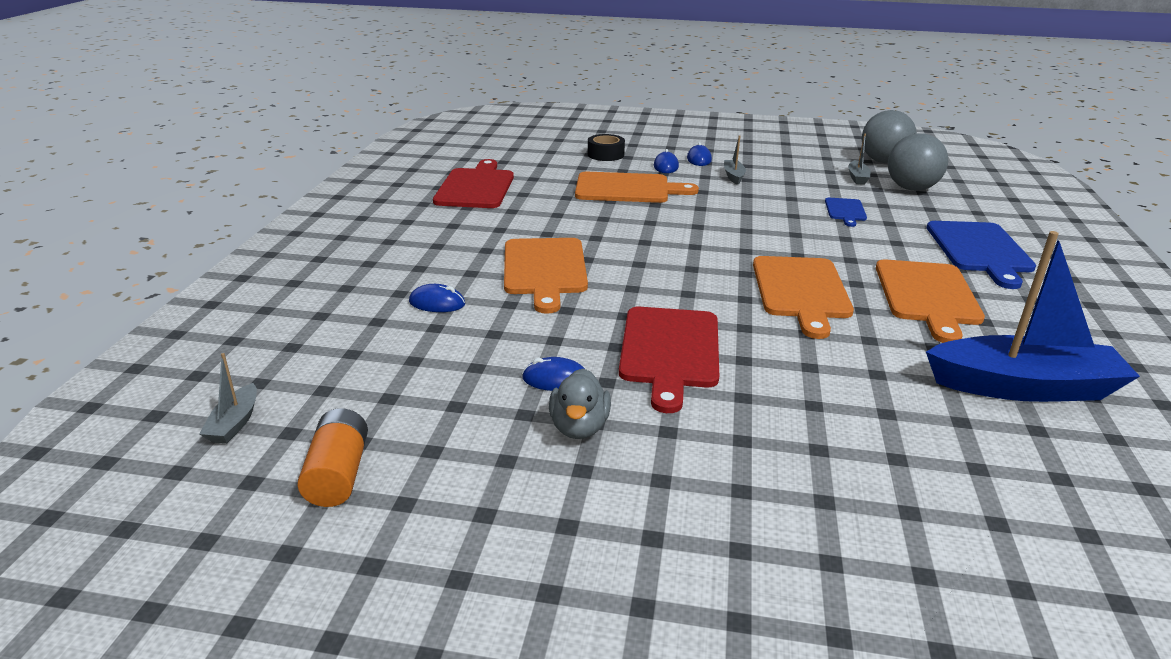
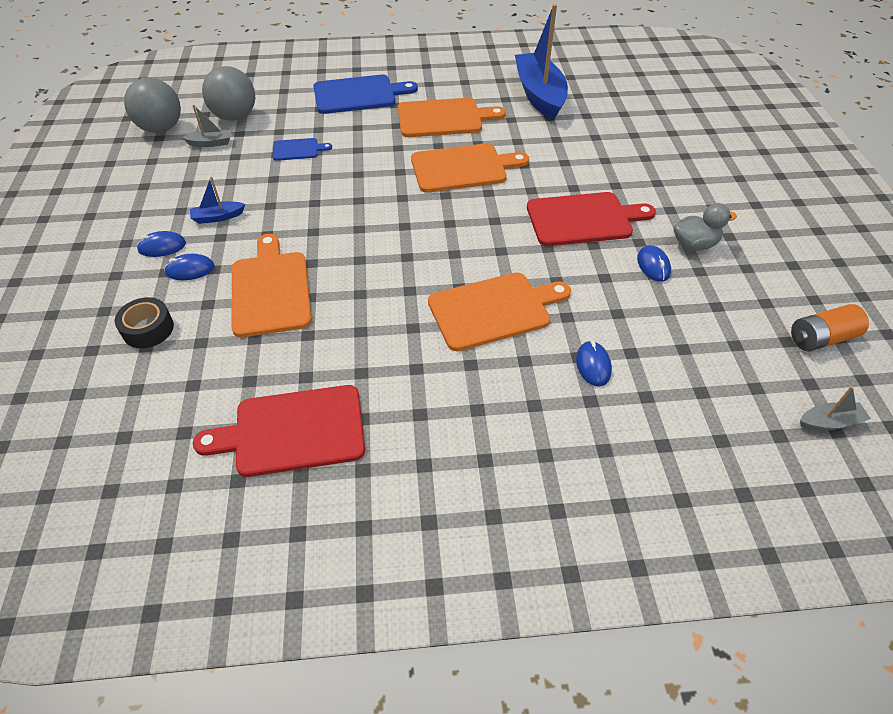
camera: 105 degrees left, 20 degrees up
(733, 176) = (218, 217): grey boat -> blue boat

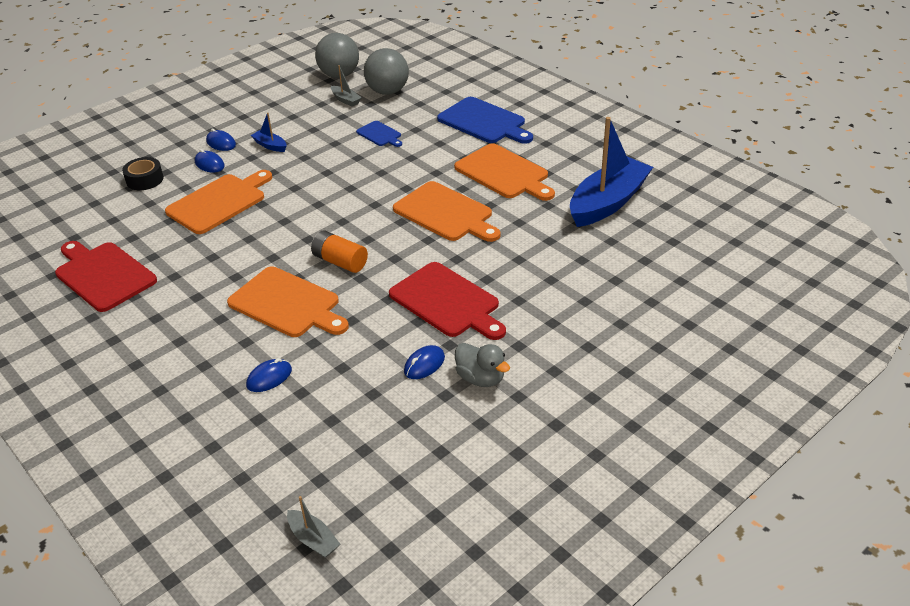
camera: 55 degrees right, 10 degrees down
(821, 338) = (423, 504): orange battery -> orange battery (340, 262)

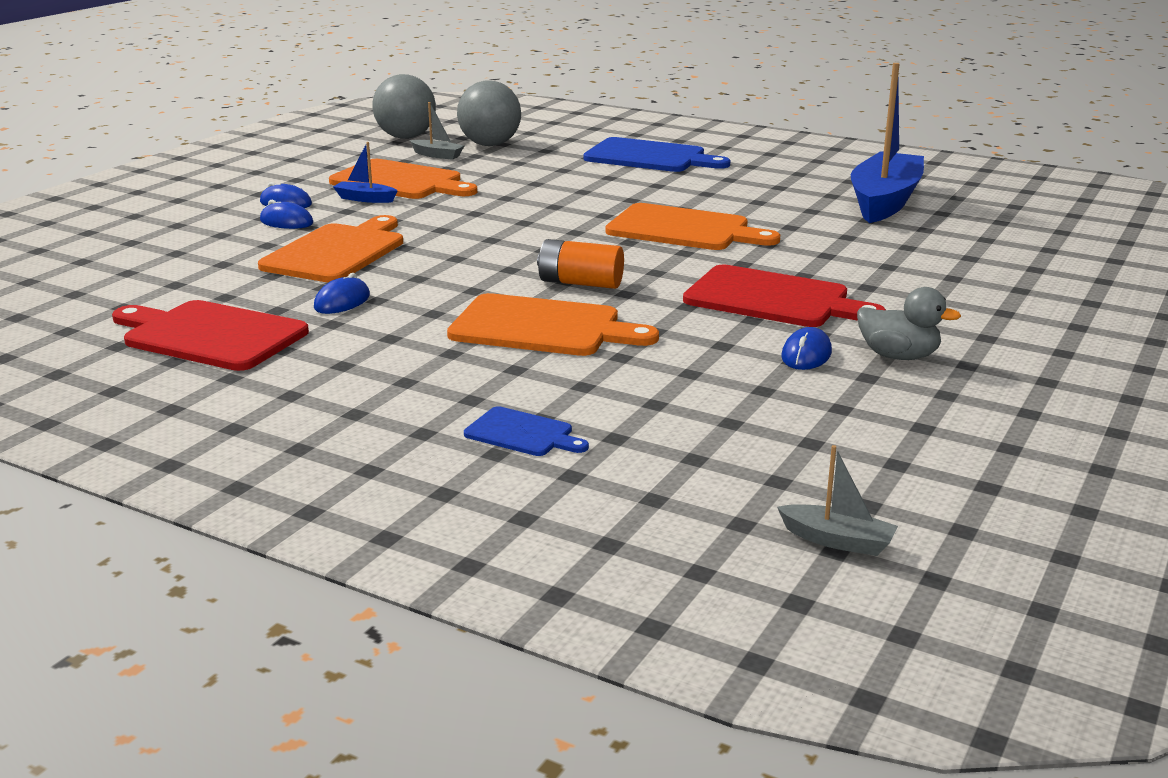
camera: 20 degrees left, 15 degrees down
(145, 180) = (193, 244): black tape -> none
(269, 378) = (590, 396): blue mouse -> blue mouse (342, 302)
(380, 134) = (517, 177): blue cutting board -> blue cutting board (522, 433)
(504, 173) = (724, 192): orange cutting board -> orange cutting board (400, 181)

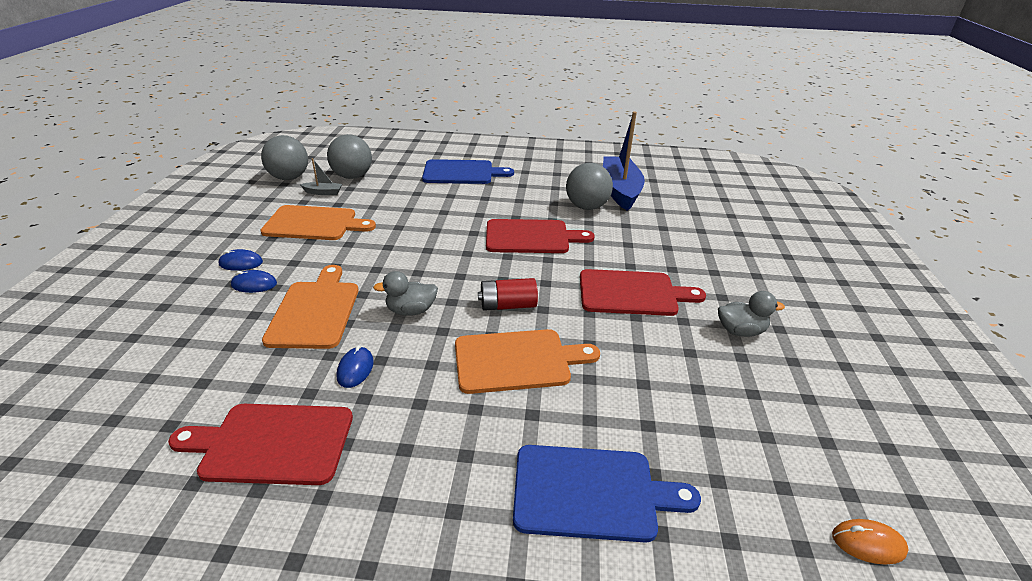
camera: 25 degrees left, 10 degrees up
(365, 199) = (300, 247): blue boat -> none
(450, 269) = (411, 311): none -> grey duck
(522, 433) = (591, 492): blue cutting board -> blue cutting board, size x1.93
(580, 283) = (507, 305): orange battery -> red battery
(684, 229) = (531, 237): orange cutting board -> red cutting board
(806, 211) = (586, 207): none -> grey ball
(806, 355) = (692, 344): blue mouse -> none
(837, 540) = (868, 543): grey boat -> orange mouse

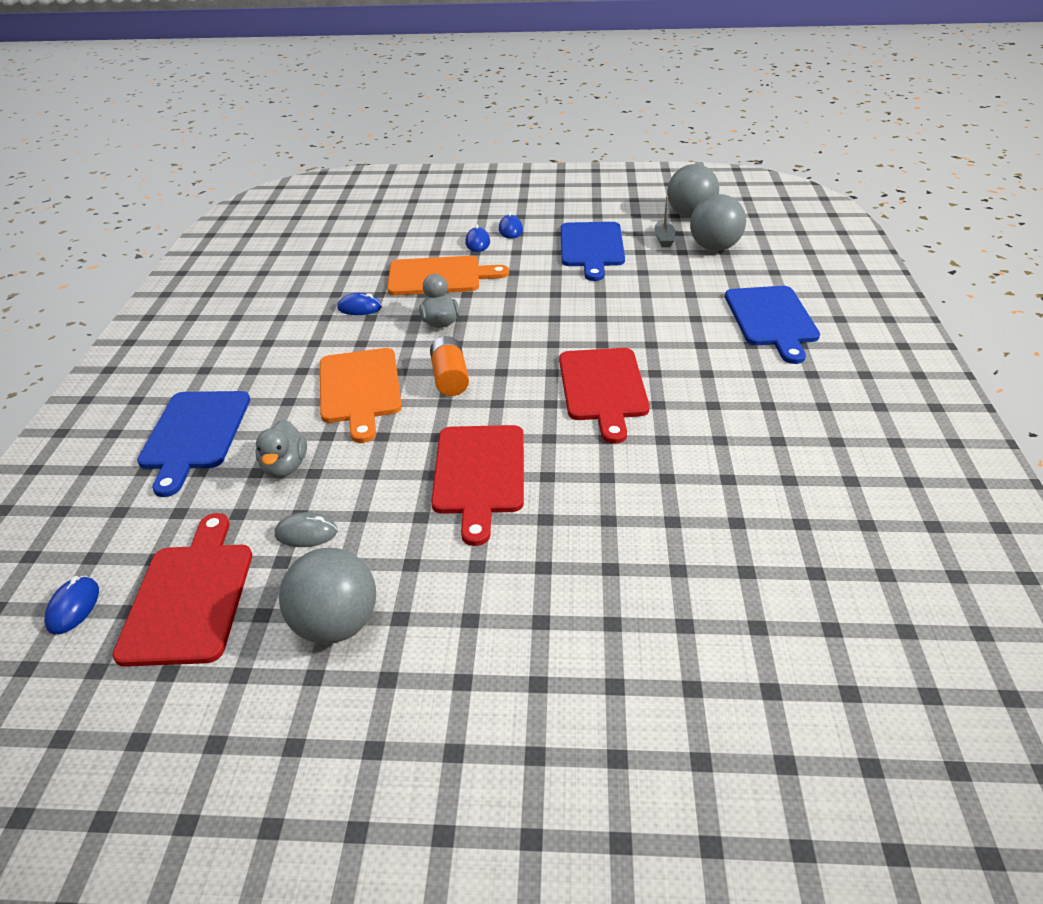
camera: 90 degrees right, 5 degrees up
(272, 443) = (288, 290): red cutting board -> red cutting board (190, 597)
(314, 224) = (592, 247): orange cutting board -> blue cutting board
(507, 305) = (450, 378): red battery -> orange battery
(586, 207) = (713, 437): grey ball -> grey ball (336, 624)
(620, 190) = (794, 477): blue boat -> none
(718, 381) = (306, 533): none -> grey mouse
(740, 331) = (396, 571): grey duck -> grey duck (285, 466)
(868, 543) = (73, 607): orange mouse -> blue mouse

